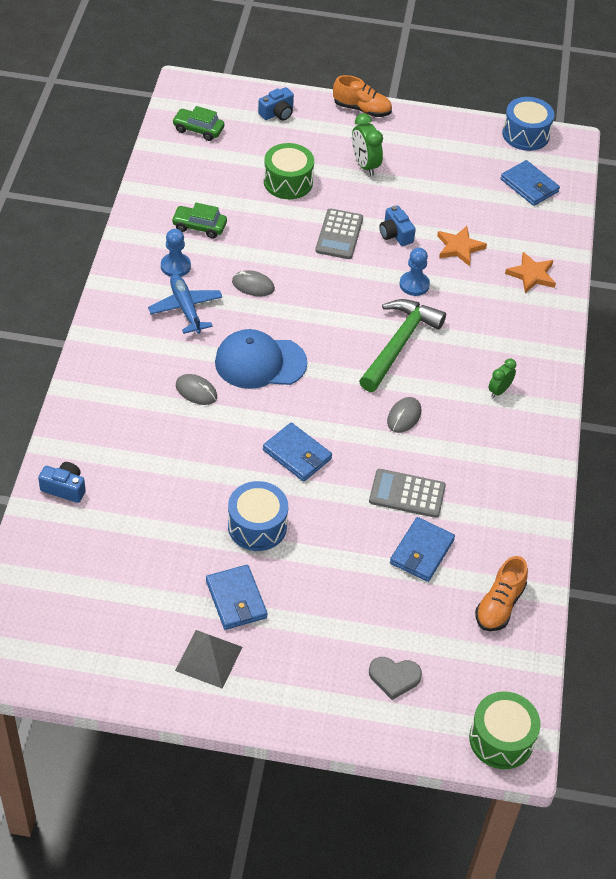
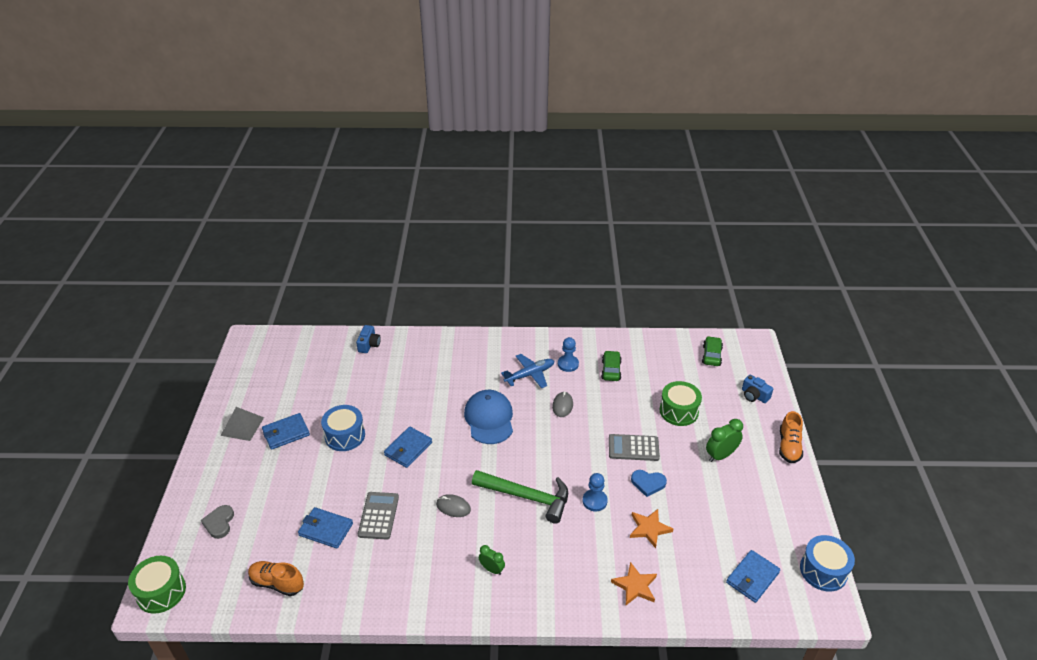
camera: 85 degrees right, 10 degrees down
(196, 391) = (456, 390): grey mouse -> none
(395, 234) = (648, 483): blue camera -> blue heart

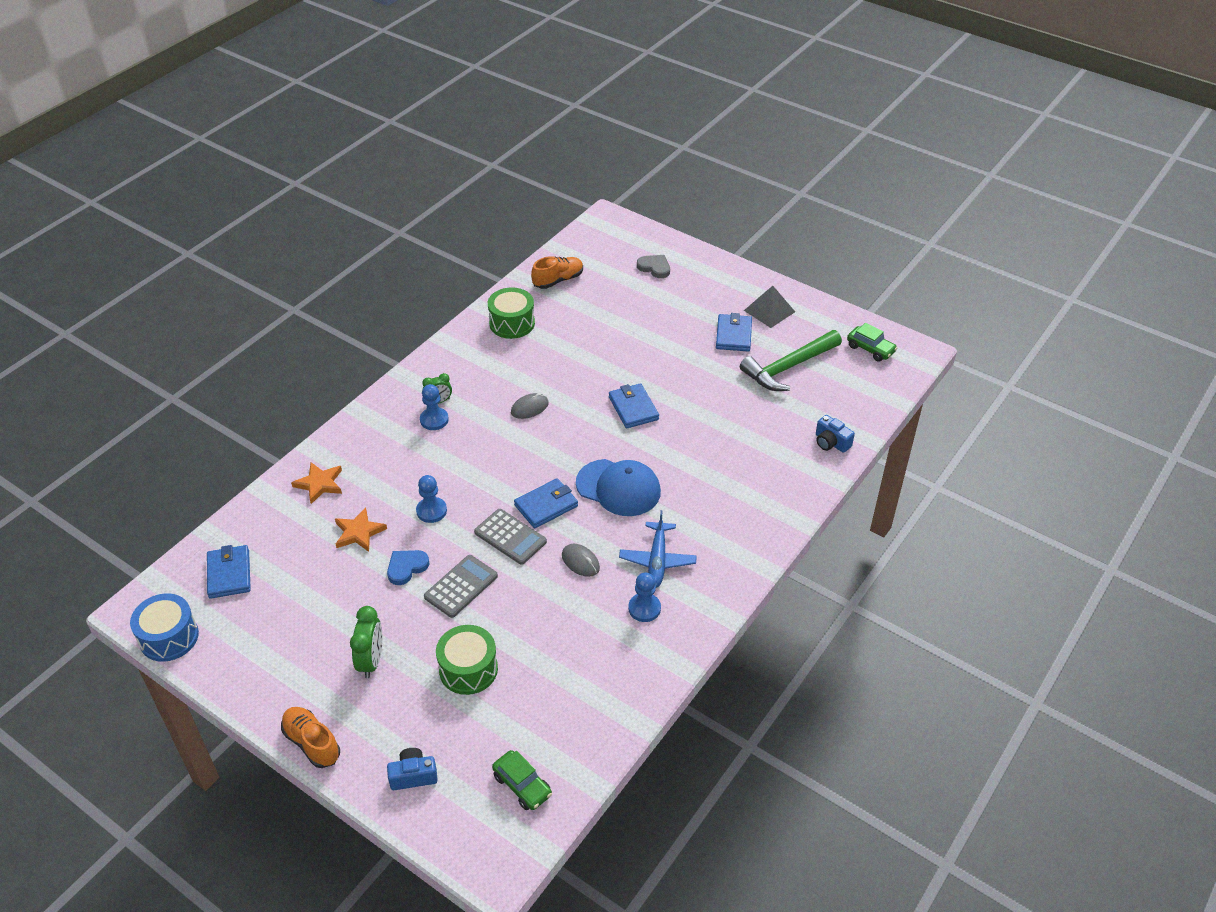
camera: 125 degrees right, 5 degrees up
(161, 592) = (611, 225): green drum -> green drum (512, 323)
(326, 529) = (586, 322): blue wallet -> blue wallet (546, 506)
(345, 436) = (693, 372): blue drum -> none
(378, 516) = (569, 357): grey calculator -> grey calculator (510, 537)
(513, 558) = (434, 420): none -> blue pawn
(527, 497) = (488, 463): green hammer -> green hammer (788, 367)
(611, 370) = (596, 646): green car -> green car (870, 349)

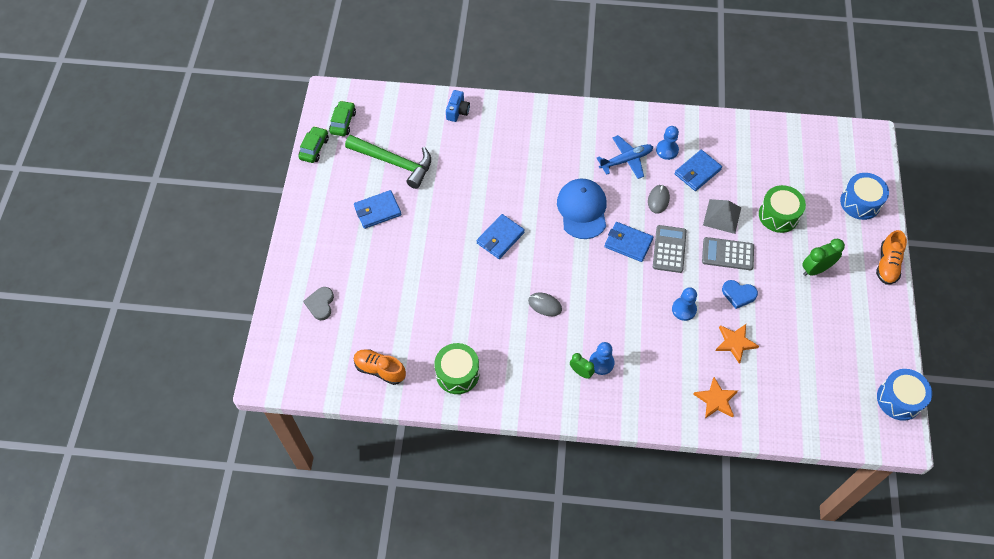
camera: 120 degrees left, 15 degrees up
(229, 574) = (829, 401): blue wallet -> blue wallet (697, 172)
(413, 776) = (860, 202): blue camera -> blue drum
(522, 785) = (821, 150): green car -> green car (314, 148)
(769, 311) = (333, 200): grey pyramid -> grey pyramid (722, 216)

